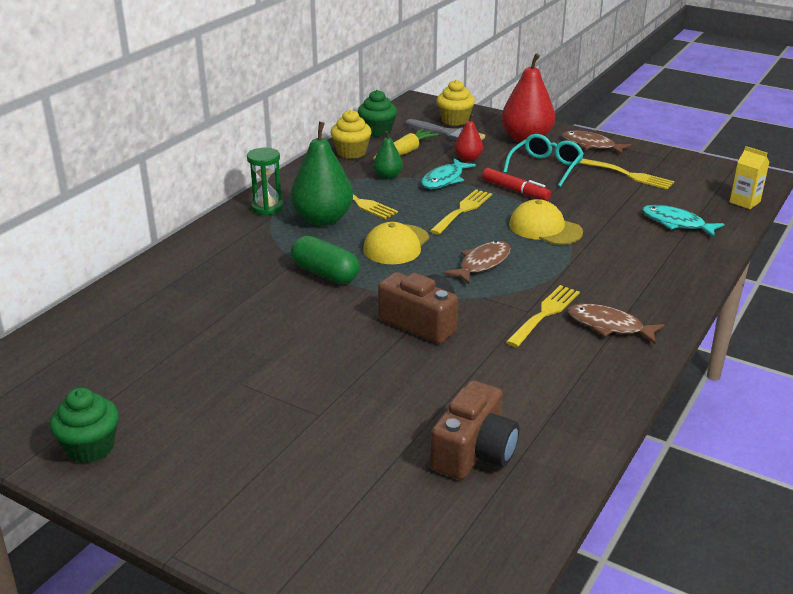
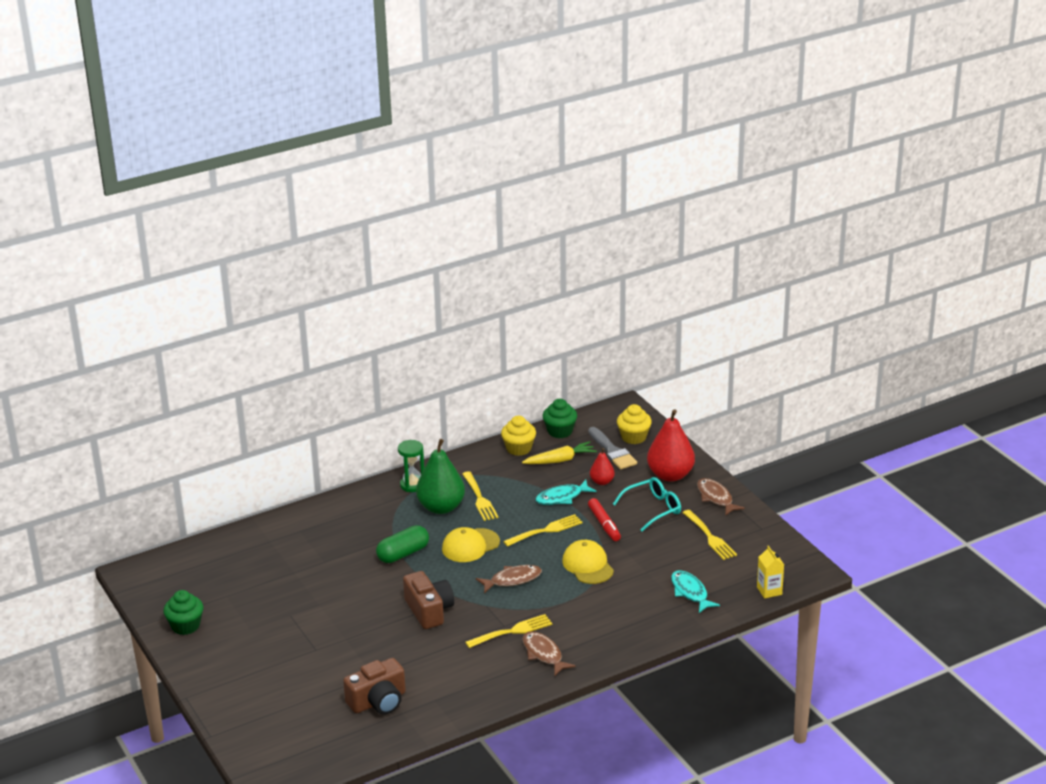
camera: 30 degrees right, 0 degrees up
(325, 274) = (403, 554): green capsule -> green capsule turned 75 degrees clockwise
(388, 176) = (523, 481): green pear -> none

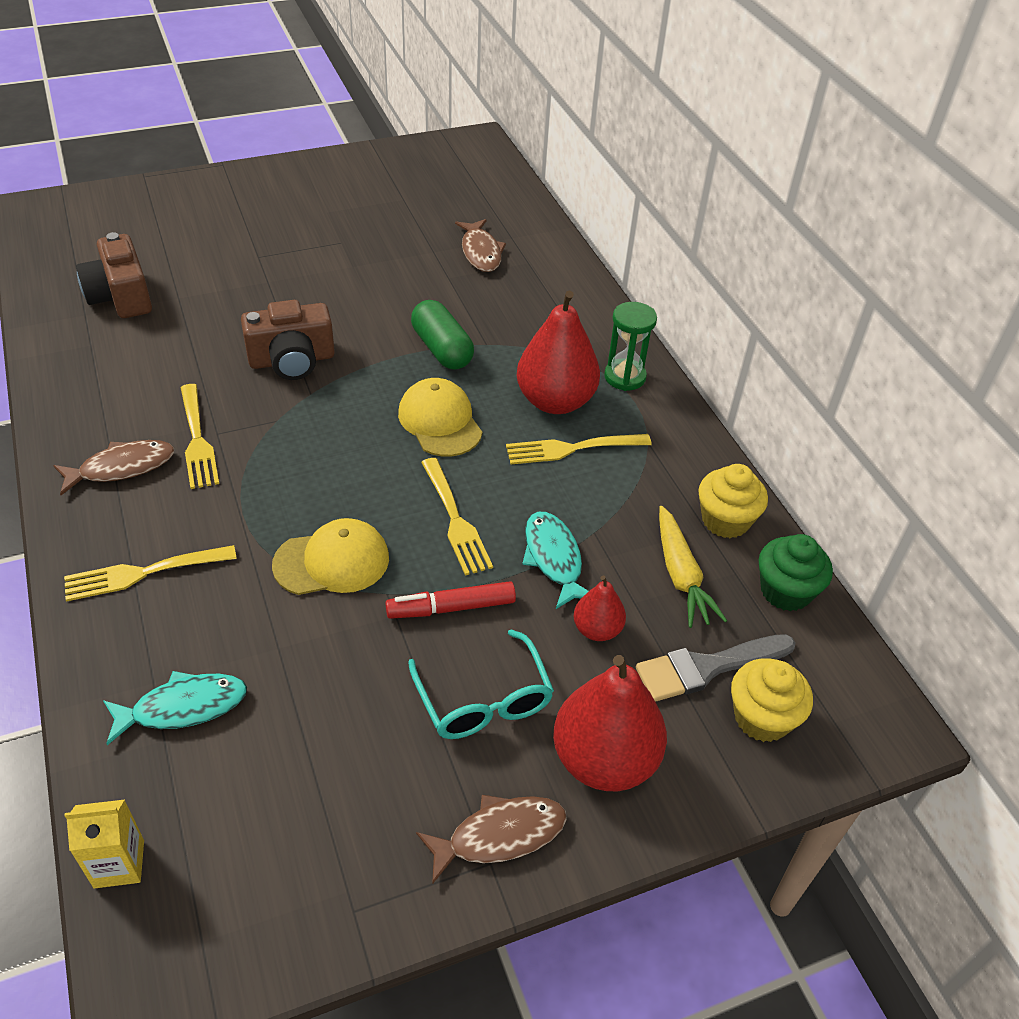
camera: 95 degrees right, 15 degrees up
(185, 626) = (355, 169): green cupcake -> none
(441, 507) = (555, 401): green pear -> red pear
(512, 580) = (329, 458): brown fish -> brown fish (480, 252)
(710, 537) = (354, 788): yellow fork -> yellow fork (143, 573)

